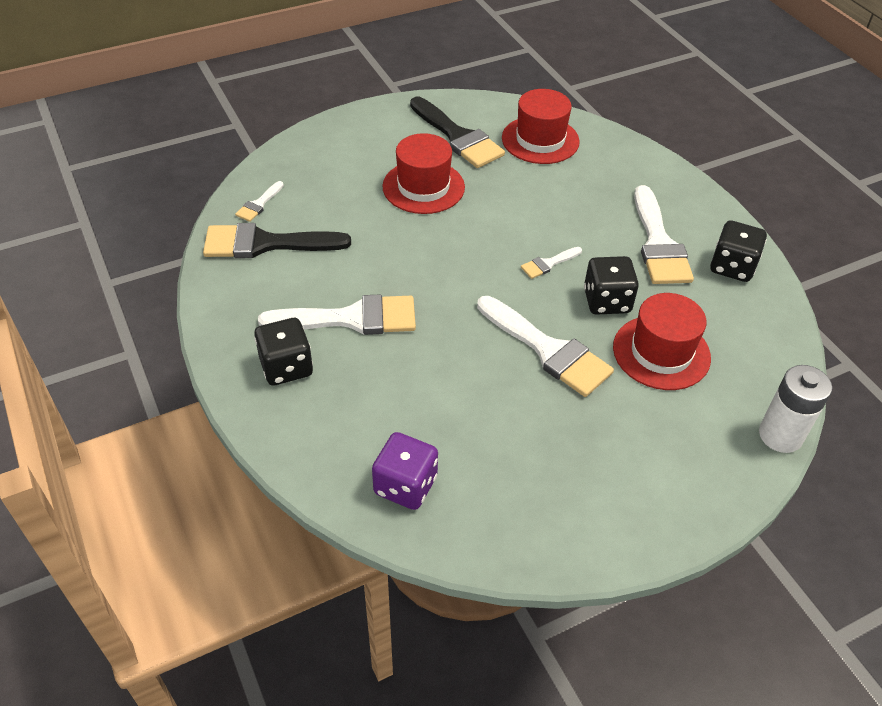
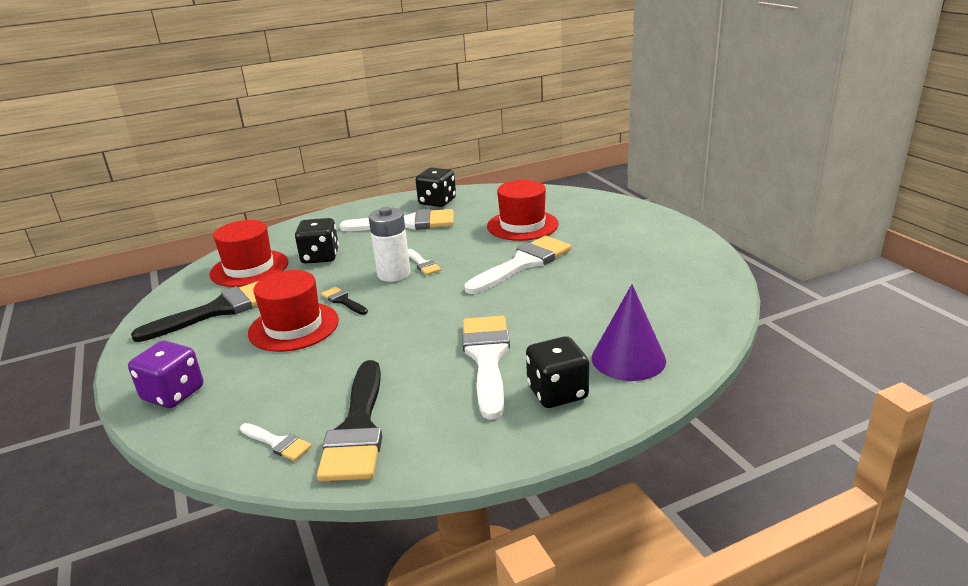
camera: 85 degrees left, 20 degrees down
(331, 427) = (628, 359): none -> purple cone
(405, 485) = (679, 318): purple dice -> purple dice (173, 394)
(469, 212) = (343, 301): none -> black brush
(606, 301) = (469, 242): black dice -> black dice (320, 257)
(780, 435) = (589, 195): white battery -> white battery (394, 274)

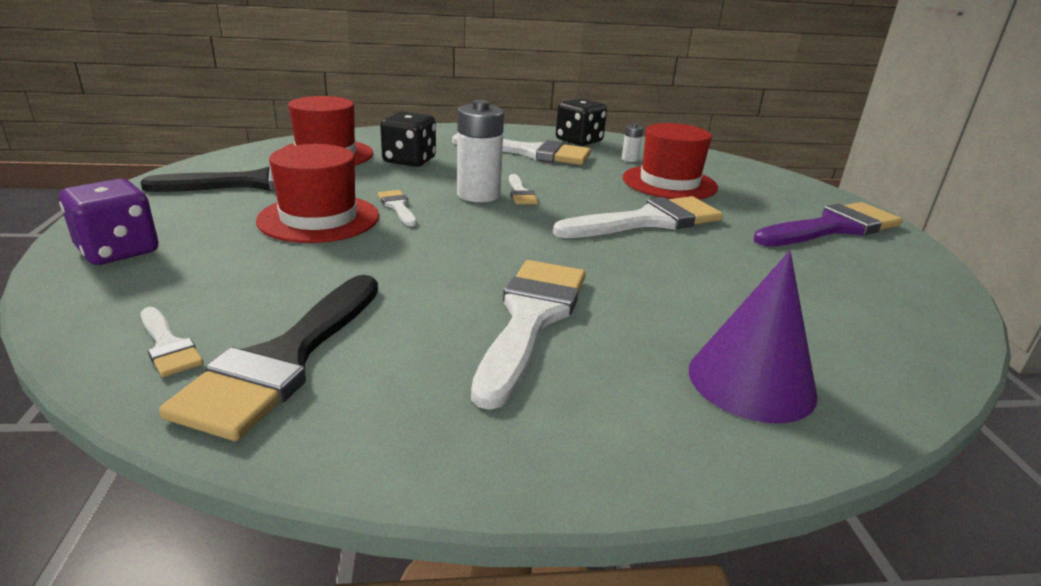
camera: 15 degrees right, 0 degrees up
(343, 301) = (398, 207): black brush -> white brush
(484, 210) = (629, 159): none -> white battery
(557, 392) = (609, 399): black dice -> none
(642, 235) = (832, 227): none -> purple brush

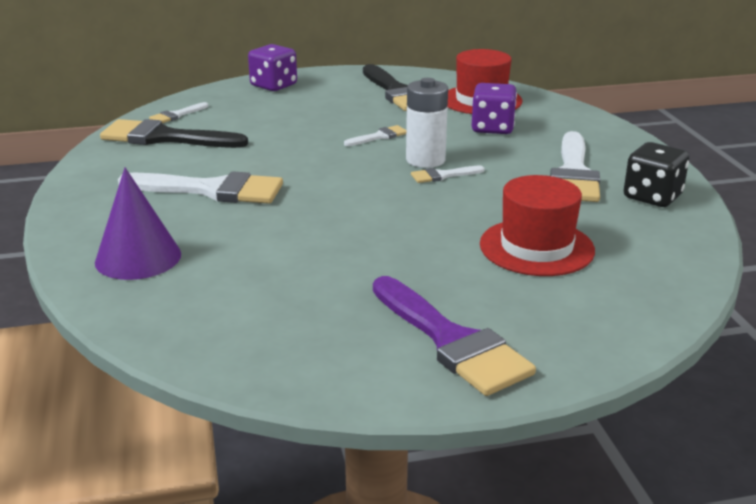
camera: 85 degrees right, 0 degrees up
(319, 218) = (343, 118): red hat -> none
(409, 161) = (492, 128): black dice -> purple dice
(629, 159) = (607, 226): white battery -> none
(648, 221) = (407, 232): white brush -> none

